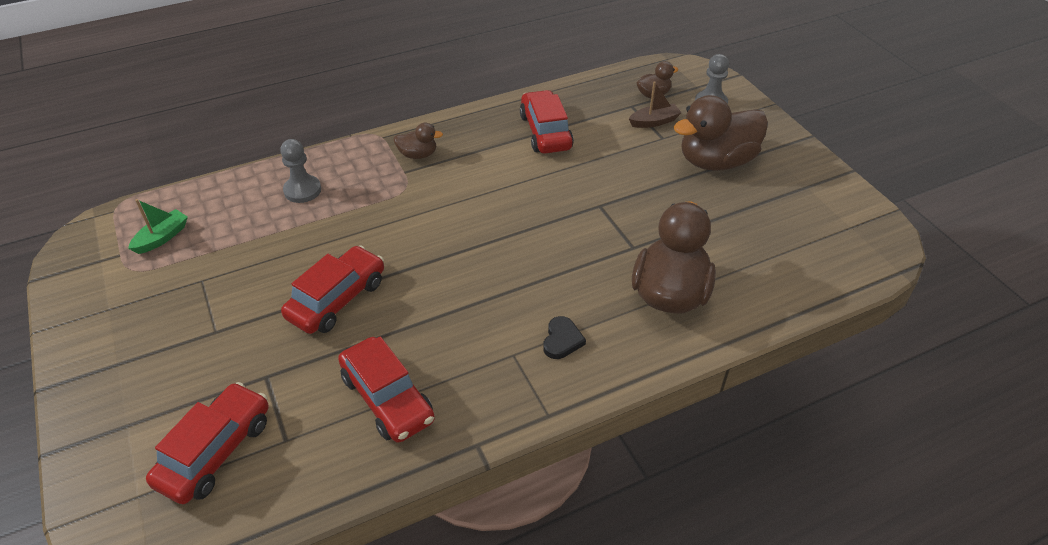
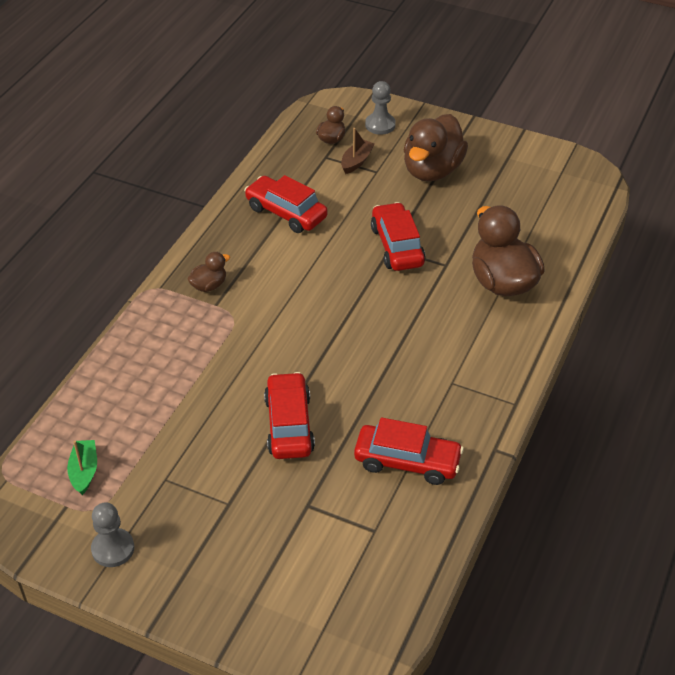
camera: 40 degrees left, 0 degrees up
(215, 451) = (338, 569): red car -> red car (397, 246)
(302, 190) = (152, 366): grey pawn -> grey pawn (113, 549)
(562, 340) = (471, 354): black heart -> none

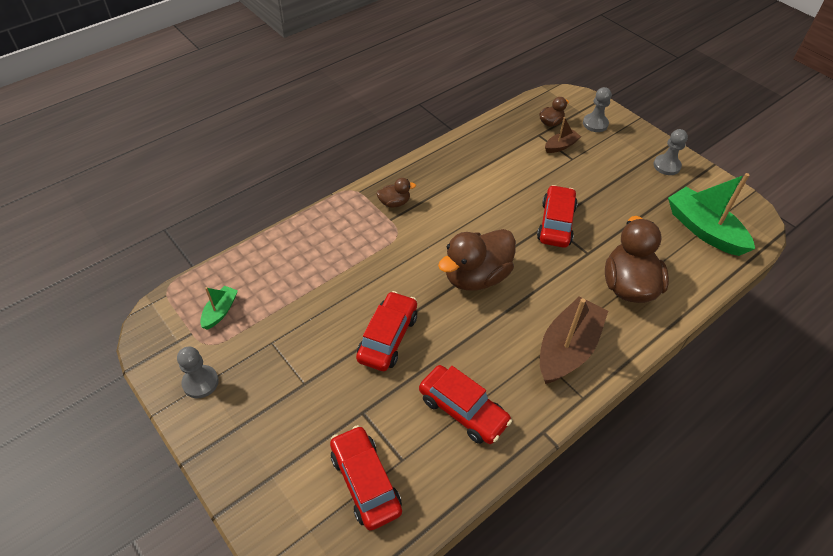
camera: 25 degrees right, 5 degrees up
(286, 213) = (484, 167): red car -> red car (365, 482)
(432, 170) = (618, 172): brown duck -> brown duck (476, 276)
(476, 365) = (567, 348): none -> brown boat
(478, 147) = (666, 166): none -> grey pawn
(546, 200) = (704, 230): none -> green boat

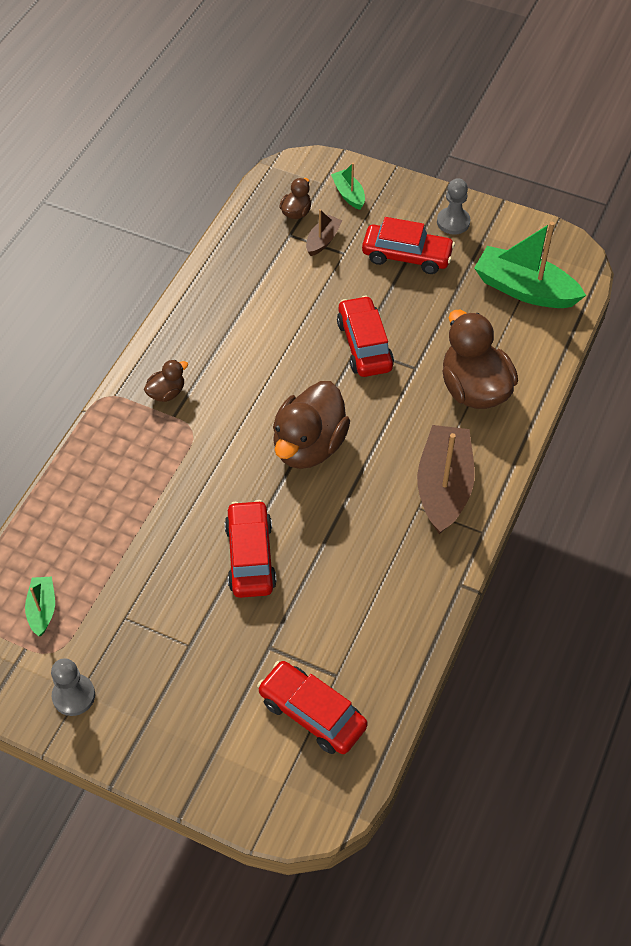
camera: 25 degrees left, 5 degrees up
(463, 410) = (370, 598): red car -> red car (407, 256)
(595, 124) = (348, 194): grey pawn -> green boat

